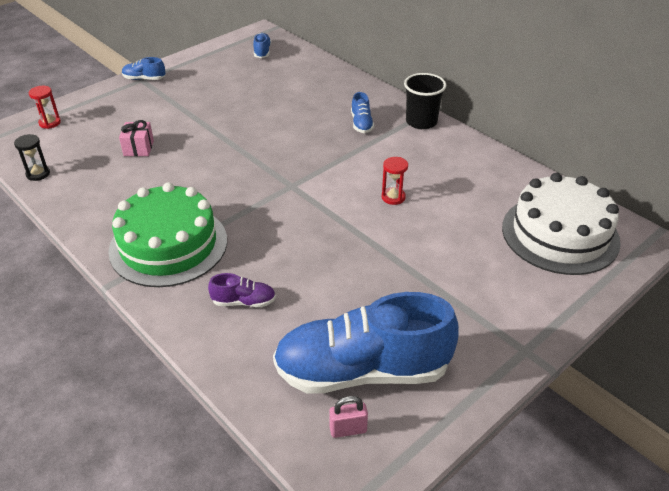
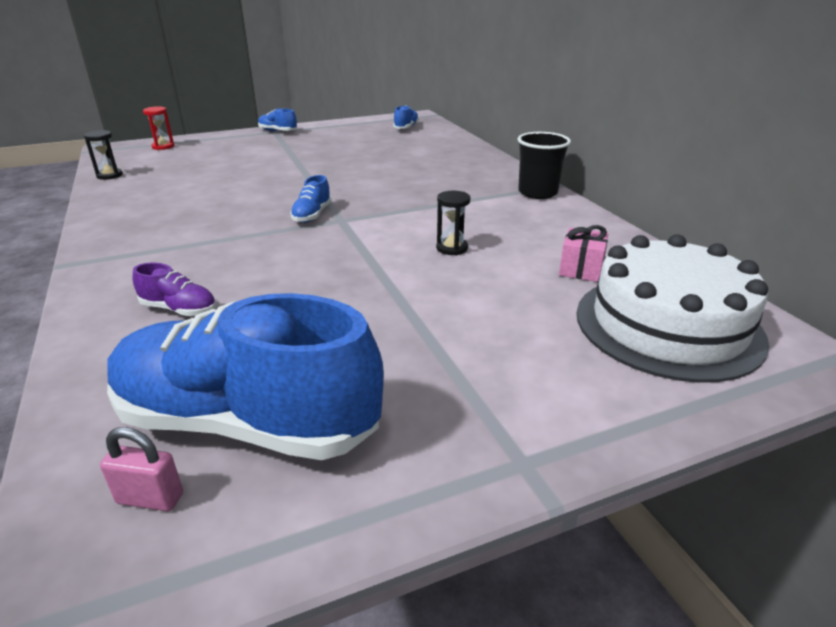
camera: 20 degrees right, 10 degrees down
(139, 148) = (219, 172): pink gift -> pink gift (581, 269)
(168, 245) = (159, 244): green cake -> none
(361, 124) = (465, 185): blue shoe -> blue shoe (312, 215)
(393, 197) = (452, 248): red hourglass -> black hourglass

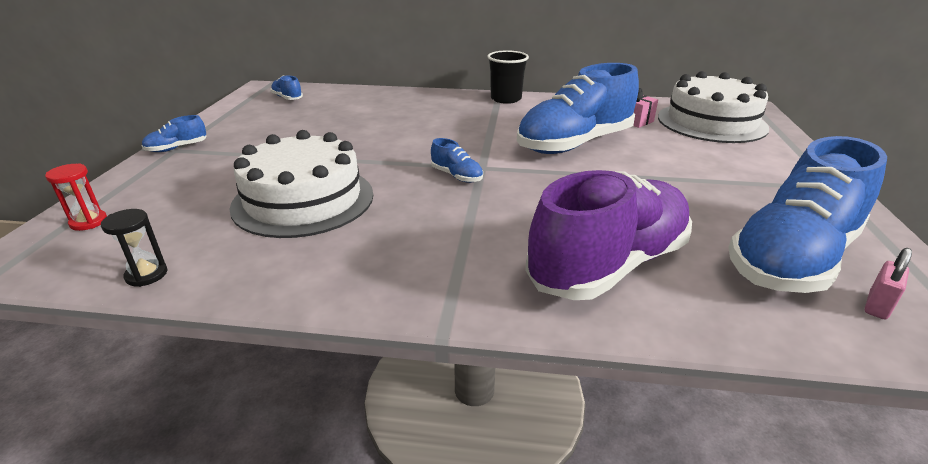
camera: 60 degrees left, 0 degrees up
(179, 309) = (608, 265): purple shoe -> purple shoe, size x2.47
(226, 181) = (303, 200): none -> white cake
(452, 248) = (575, 144): black hourglass -> blue shoe

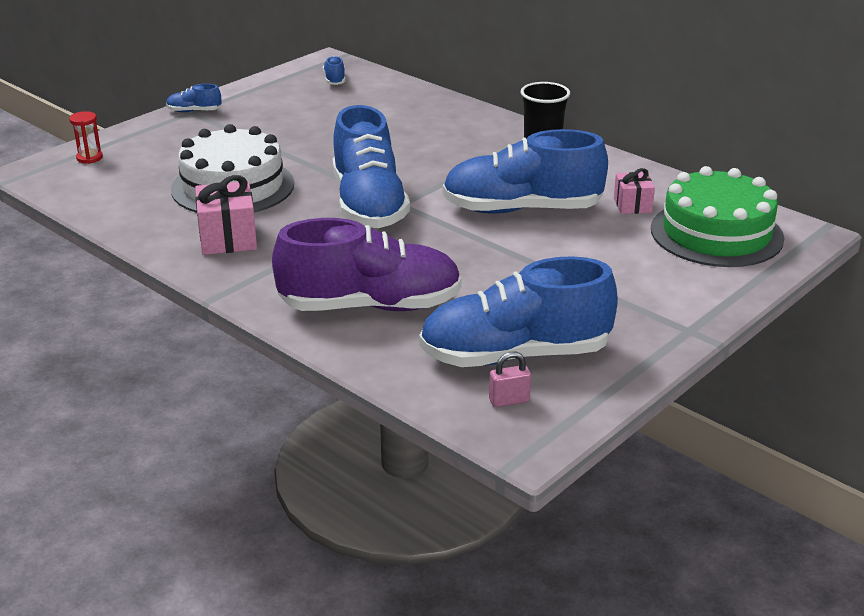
camera: 35 degrees right, 0 degrees up
(146, 275) = (92, 206): black hourglass -> none
(367, 252) = (228, 238): none -> pink gift
(456, 176) = (368, 205): blue shoe -> blue shoe, size x2.47
(711, 122) = (716, 233): white cake -> green cake

